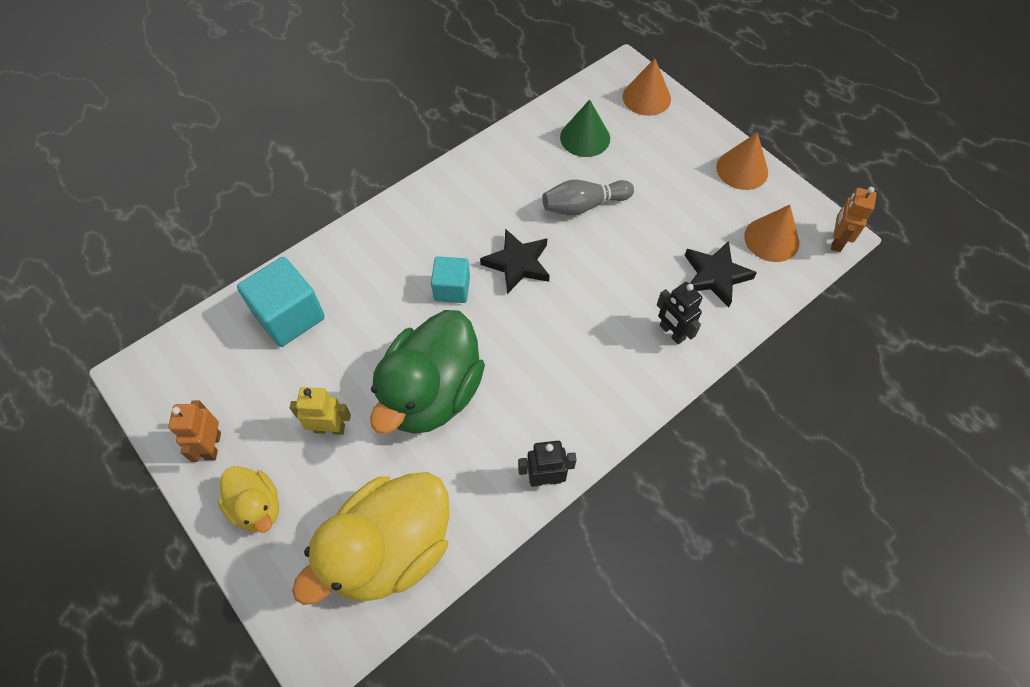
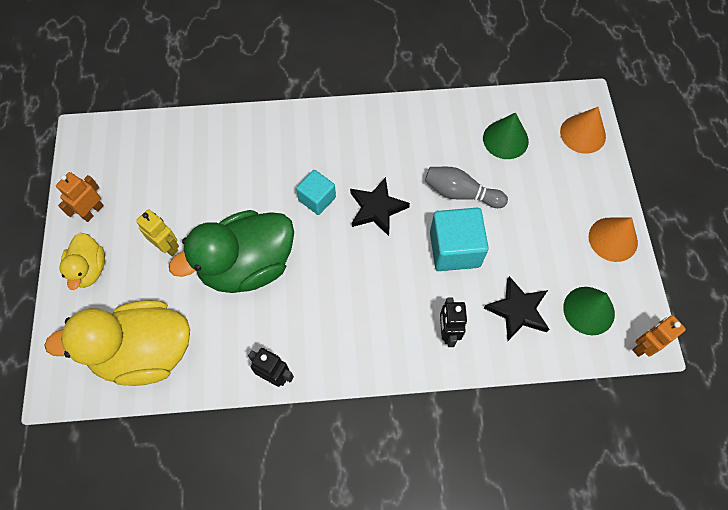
camera: 35 degrees right, 5 degrees up
(289, 316) = (199, 152): turquoise cube -> turquoise cube (454, 249)
(771, 239) = (589, 310): orange cone -> green cone

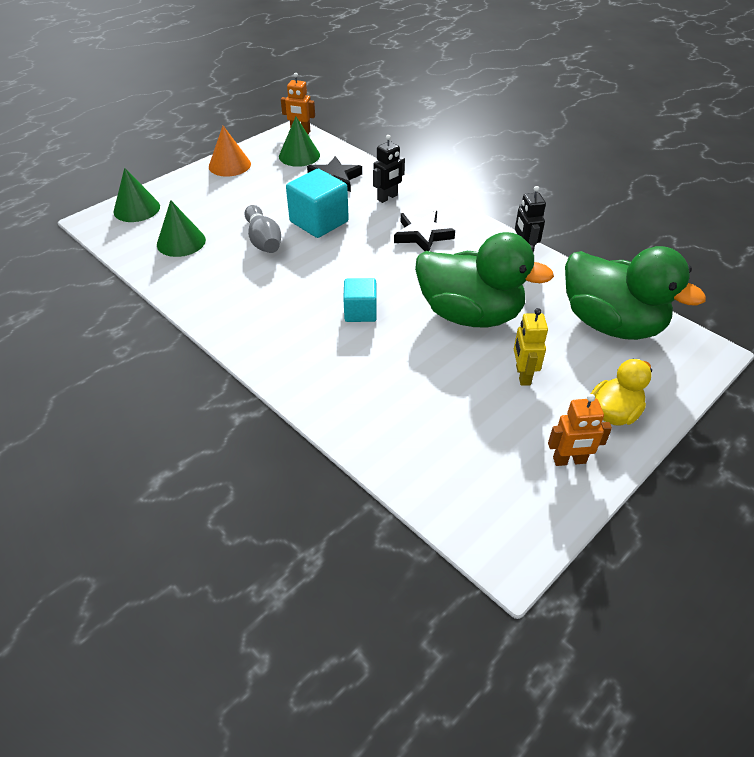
camera: 130 degrees left, 20 degrees down
(145, 352) = (611, 324): yellow duck -> green duck
(377, 209) = (329, 274): black star -> black star (422, 235)
(583, 134) = (136, 209): orange cone -> green cone

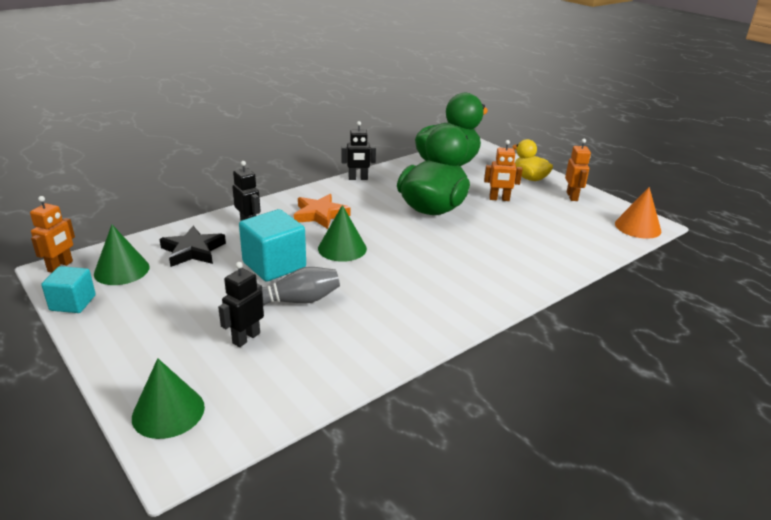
camera: 85 degrees left, 15 degrees down
(181, 242) = (273, 364): green cone -> green cone (342, 248)
(213, 225) = (246, 338): none -> black robot
(229, 165) = (103, 324): orange cone -> orange cone (637, 227)
(360, 312) = (425, 253): turquoise cube -> turquoise cube (73, 303)
(422, 235) = (320, 215): black star -> orange star
(522, 375) = (499, 199): yellow robot -> orange robot

